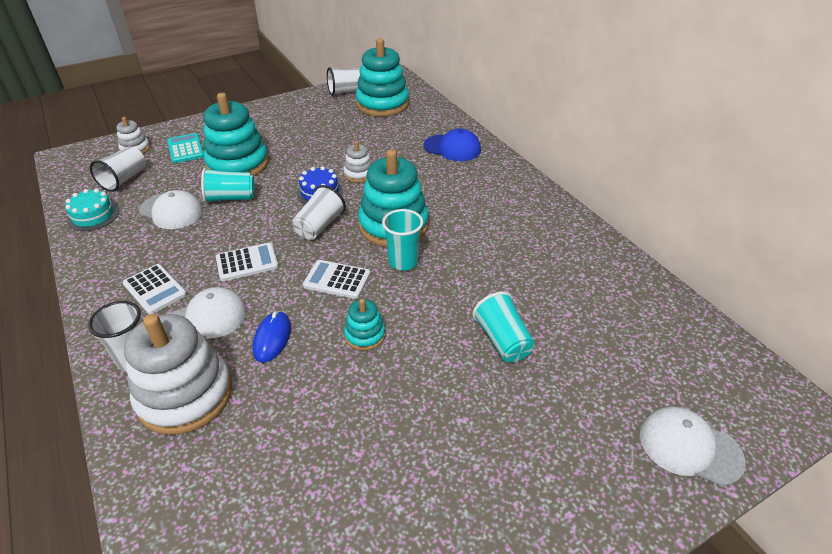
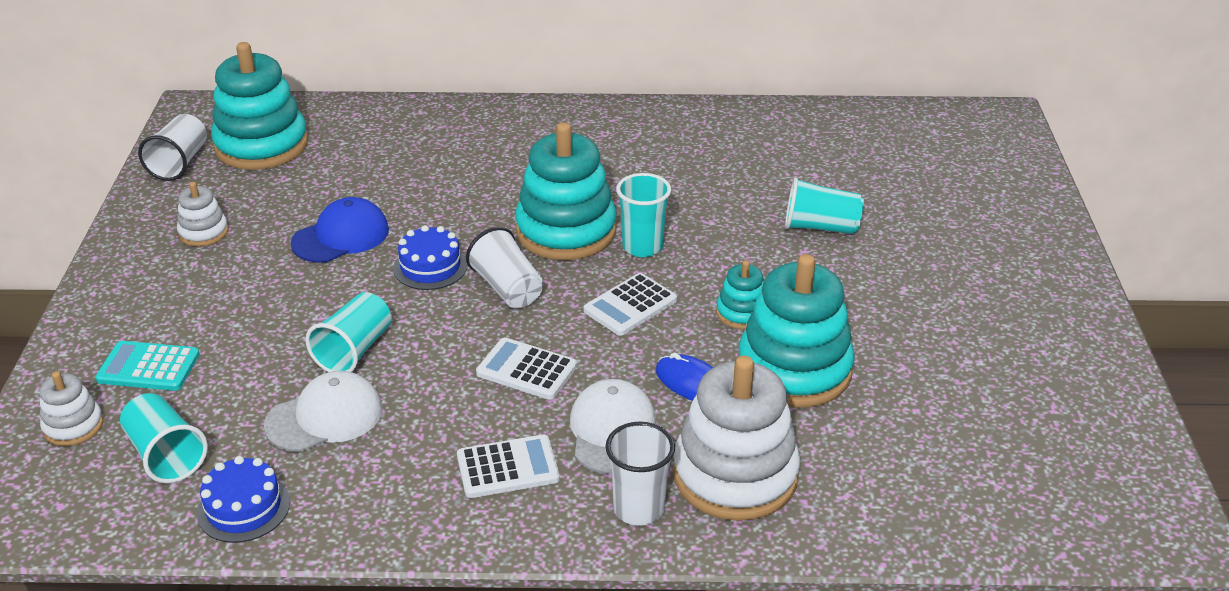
camera: 60 degrees left, 5 degrees down
(93, 216) = (243, 508): turquoise cake -> blue cake
(124, 179) = (166, 455): white cup -> turquoise cup
(238, 164) = (266, 322): turquoise stacking toy -> turquoise stacking toy (794, 369)
(247, 262) = (526, 370): white calculator -> white calculator turned 75 degrees counterclockwise
(359, 174) = (422, 222): white stacking toy -> white stacking toy (203, 232)
(452, 148) = (448, 131): blue cap -> blue cap (341, 236)
(689, 447) = (1010, 183): white cap -> none

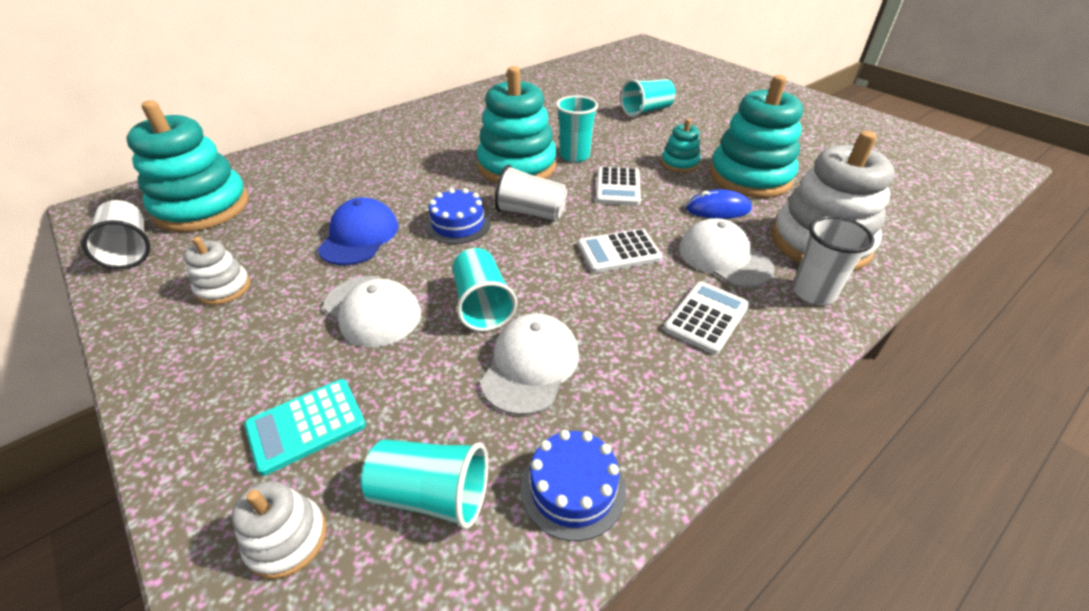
camera: 40 degrees left, 5 degrees up
(275, 309) = (372, 311): none -> white cap

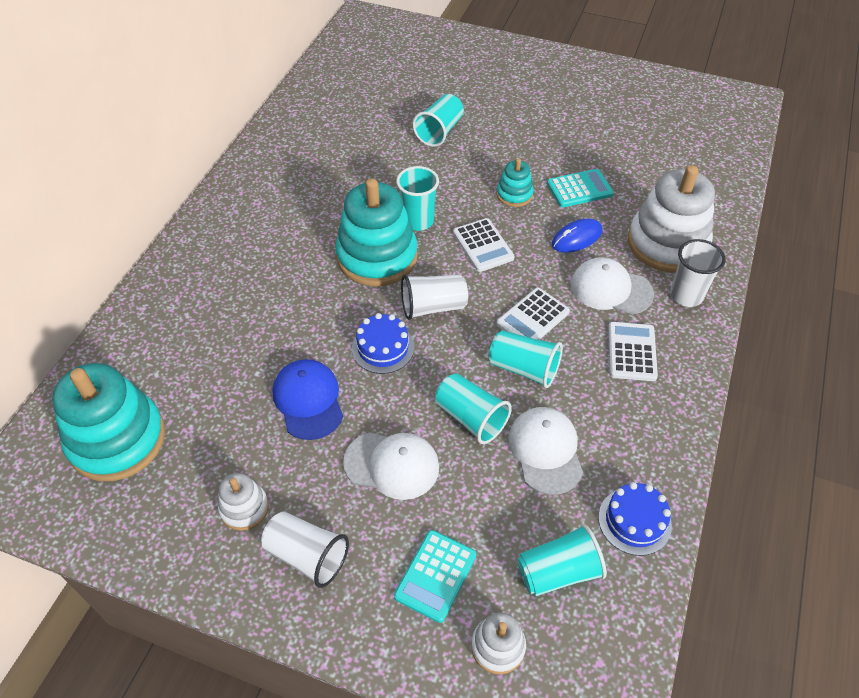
camera: 30 degrees left, 10 degrees up
(130, 249) = (103, 517): white cup -> white cup (307, 556)
(573, 287) = (524, 368): none -> turquoise cup
(750, 177) = (579, 189): turquoise stacking toy -> turquoise calculator

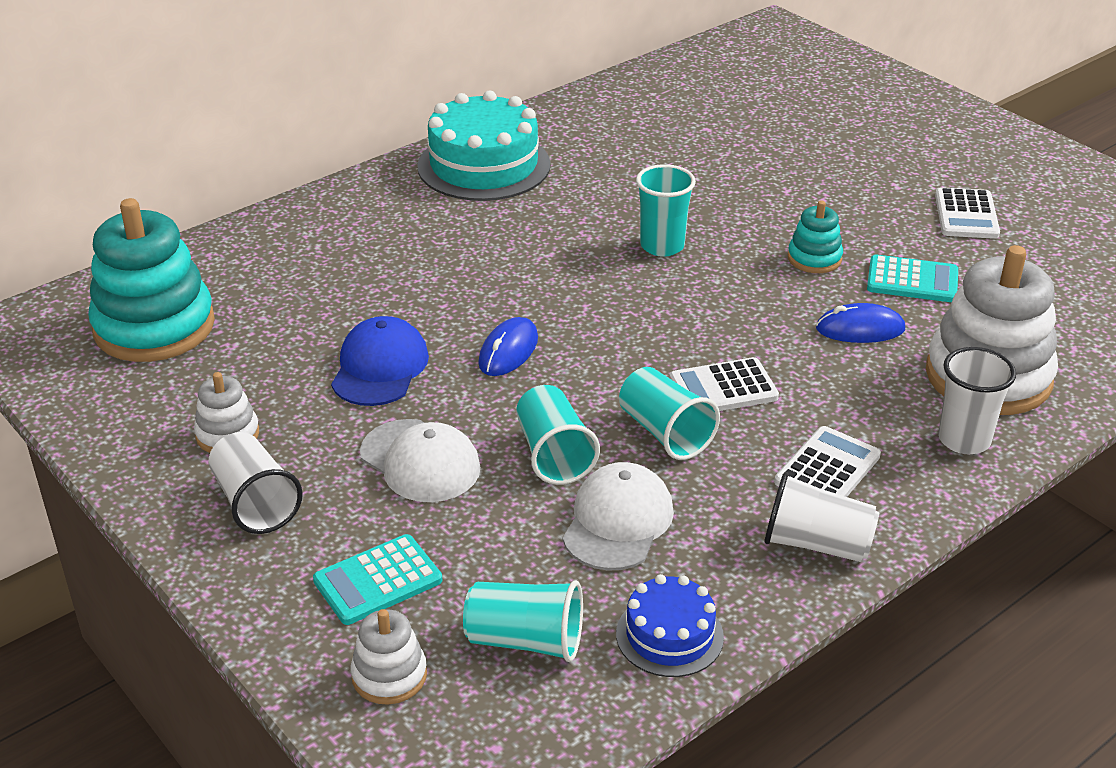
camera: 30 degrees right, 15 degrees down
(254, 199) = (484, 165): none -> turquoise cake
(377, 256) = (580, 264): turquoise stacking toy -> none
(383, 348) = (508, 351): blue cake -> blue mouse
(433, 307) = (604, 334): white cup -> white cup (816, 544)
(439, 131) = (771, 167): turquoise cup -> none
(483, 245) = (724, 296): white calculator -> white calculator (966, 215)
(611, 289) = (859, 396): white cap -> none

